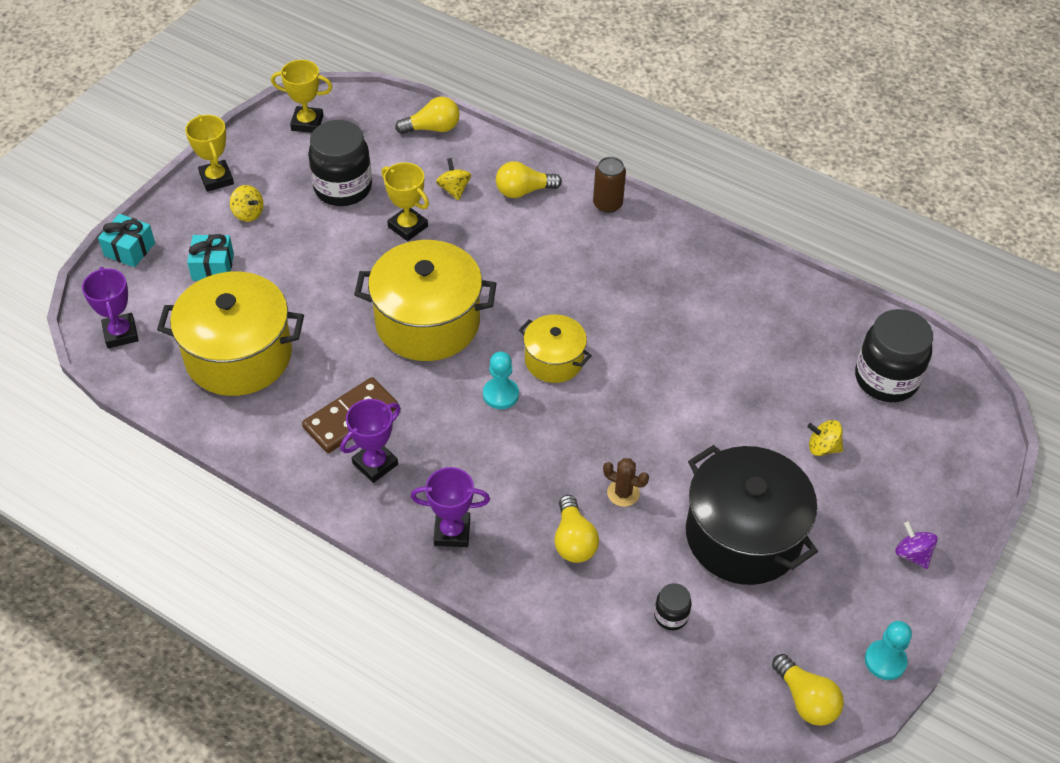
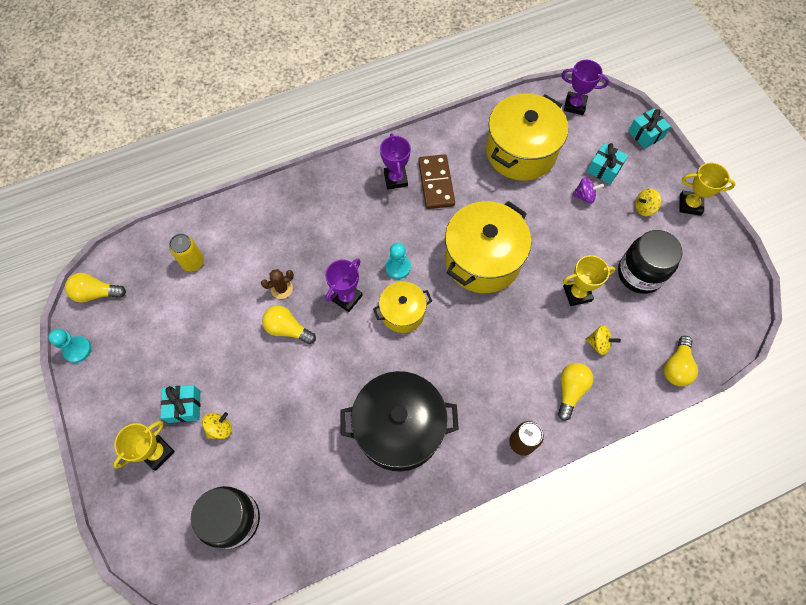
camera: 125 degrees right, 15 degrees up
(307, 123) = (725, 285): yellow trophy -> yellow trophy (157, 452)
(452, 532) = (325, 191): purple trophy -> purple trophy (346, 297)
(573, 541) = (273, 244): yellow light bulb -> yellow light bulb (287, 329)
(671, 616) = (193, 262): black jar -> yellow can
(743, 535) = (204, 333): black pot -> black pot (399, 428)
(834, 496) = (184, 406): none -> turquoise gift
(912, 554) = (114, 420): purple spinning top -> purple spinning top (584, 196)

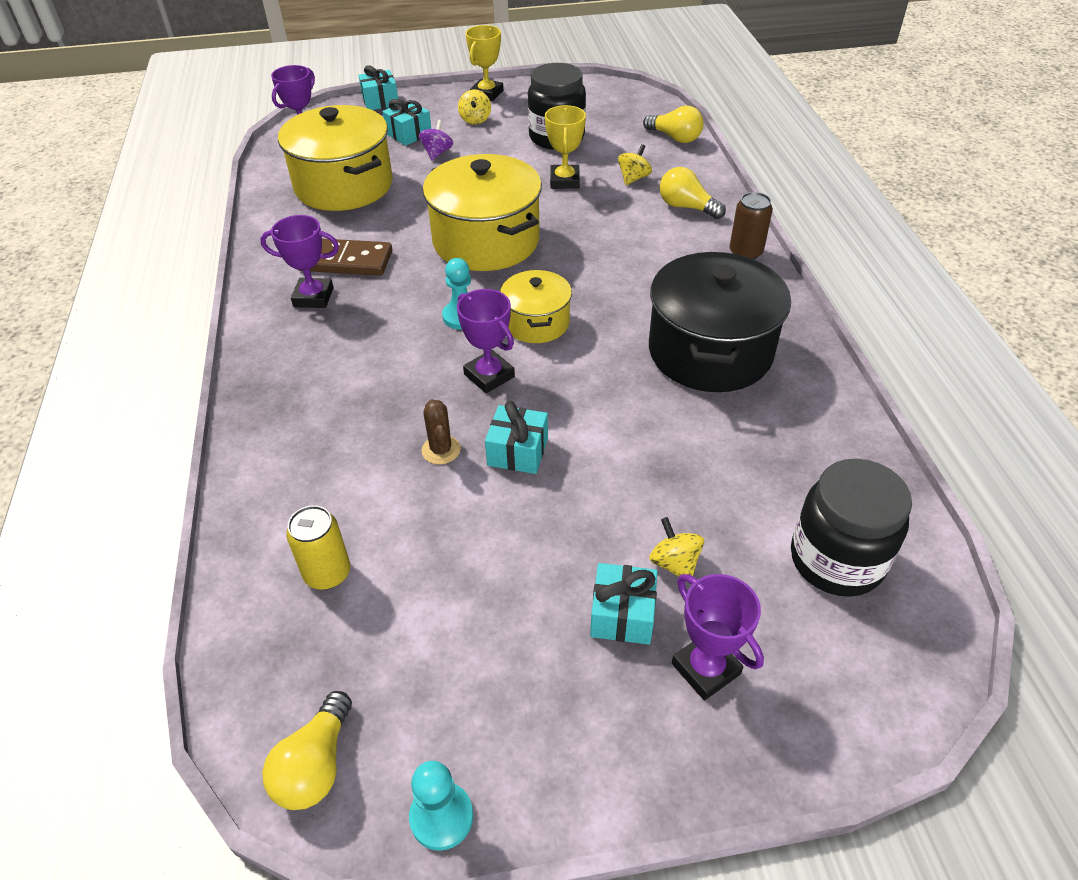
camera: 75 degrees left, 20 degrees down
(157, 452) = (705, 669): yellow trophy -> purple trophy
(287, 329) = (517, 451): yellow light bulb -> turquoise gift

